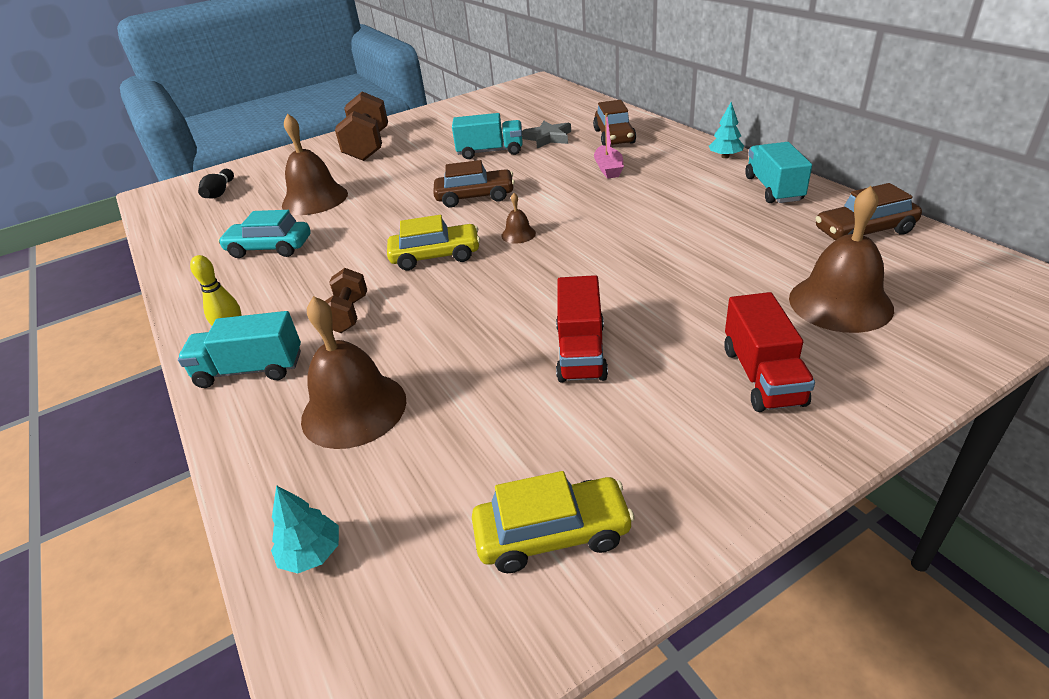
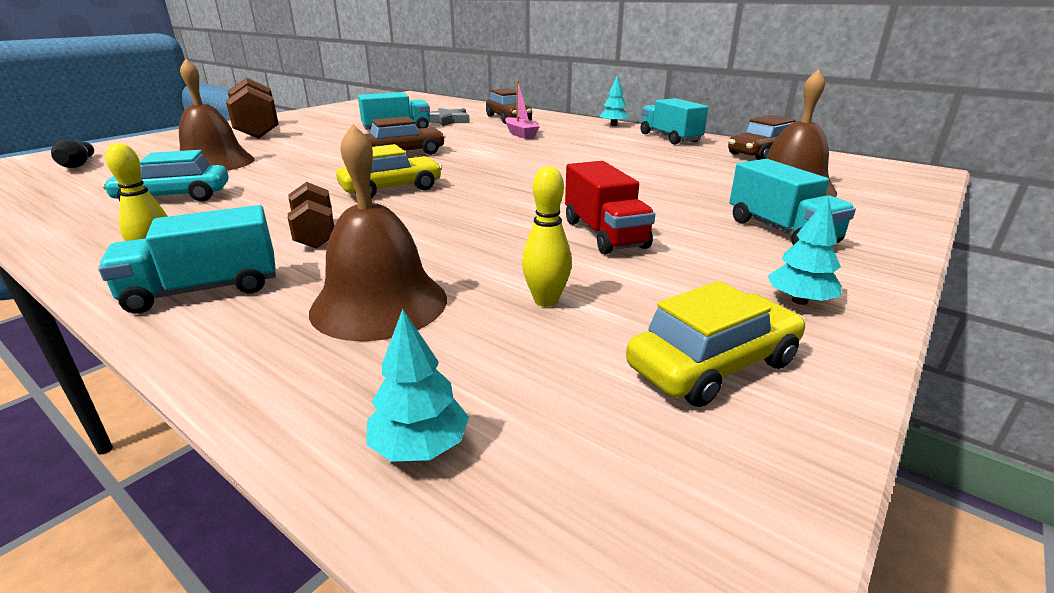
camera: 25 degrees left, 10 degrees down
(474, 431) = (546, 301): none -> yellow bowling pin
(518, 234) = (469, 171): brown bell -> none
(691, 478) = (799, 301): none -> turquoise tree
(762, 376) = (781, 231): red truck -> turquoise truck

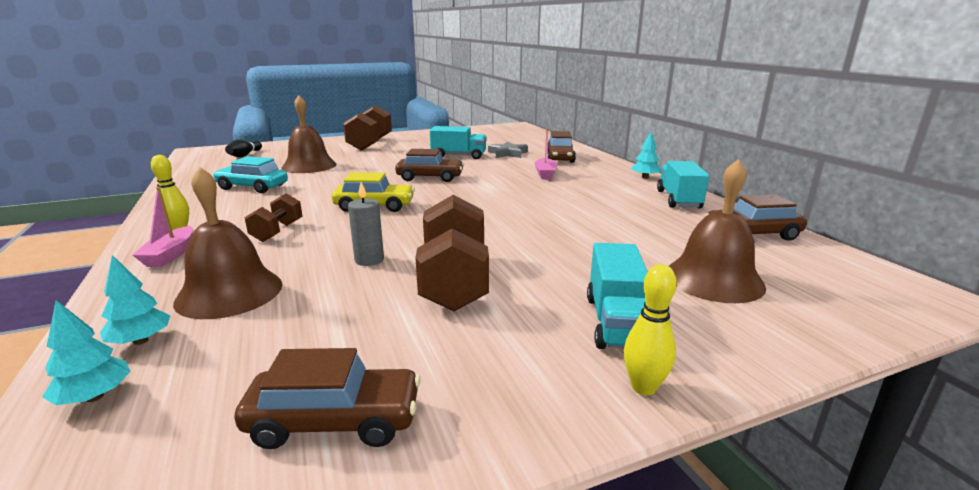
camera: 30 degrees right, 5 degrees down
(204, 290) = (170, 255): turquoise truck -> pink boat
(485, 236) = (369, 260): none -> grey candle
(546, 301) = (320, 324): yellow bowling pin -> yellow bowling pin (643, 387)
(604, 234) = (454, 281): red truck -> brown dumbbell
(712, 365) = (335, 420): yellow car -> brown car
(799, 301) = (505, 395): turquoise tree -> turquoise tree (141, 341)

